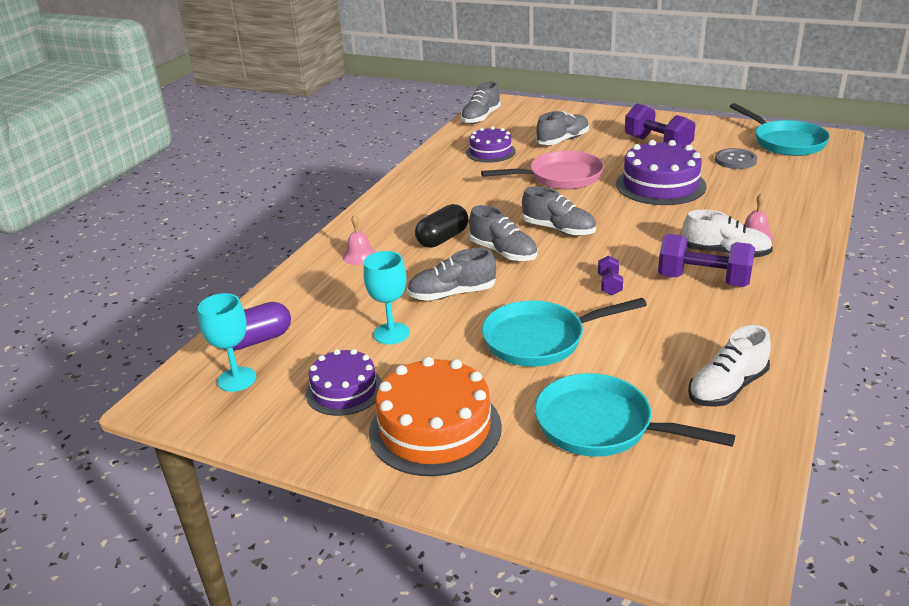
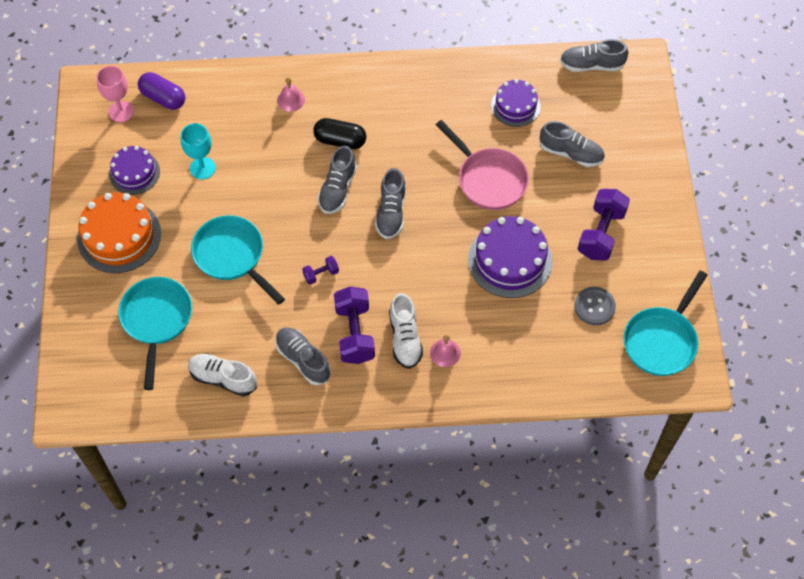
camera: 60 degrees right, 30 degrees up
(237, 379) = (121, 111): turquoise goblet -> pink goblet
(452, 294) = (265, 181): grey shoe -> grey shoe (303, 359)

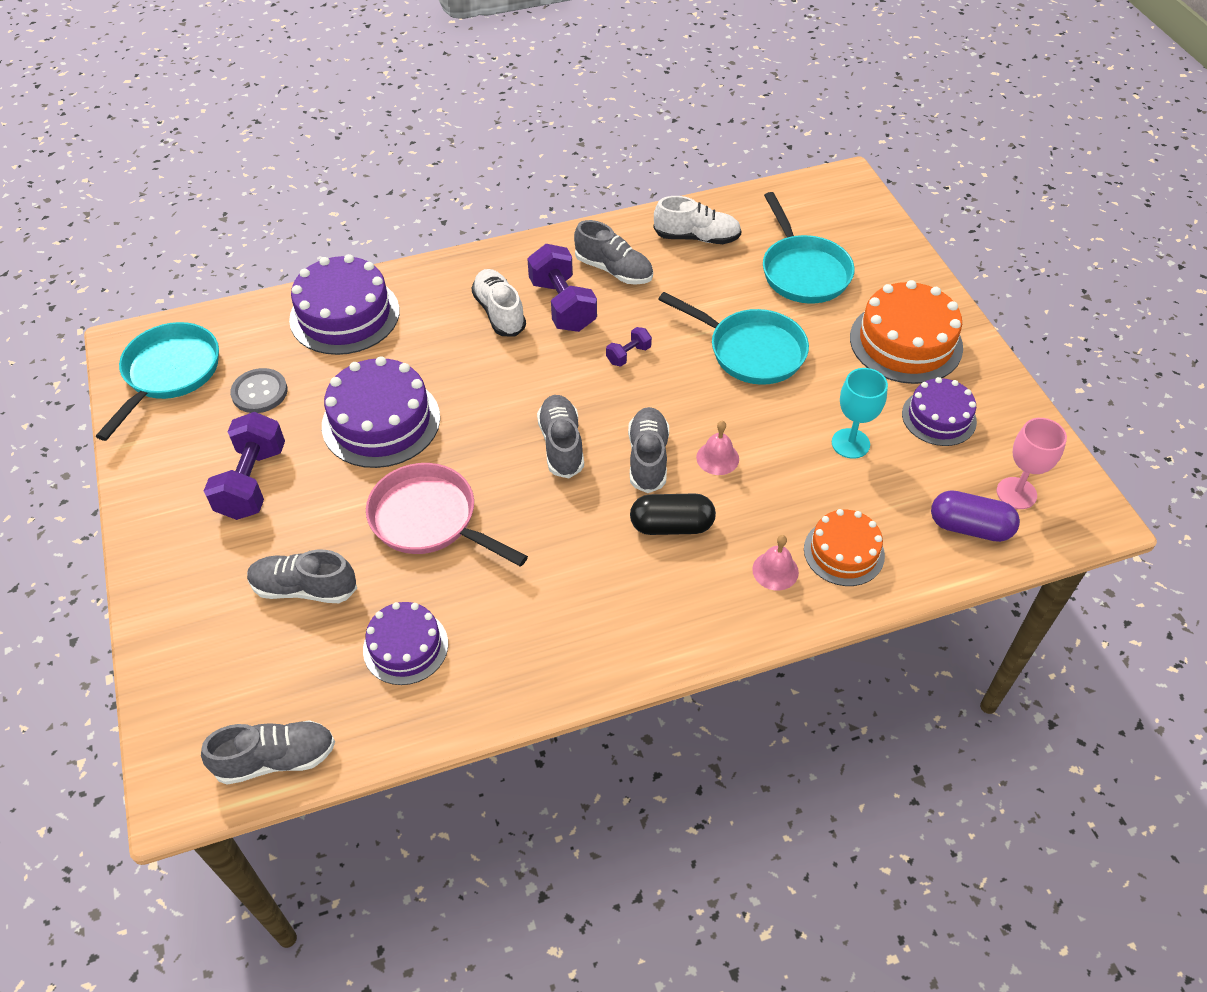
camera: 165 degrees right, 10 degrees down
(245, 101) = (844, 552): none -> orange cake
(445, 352) = (446, 308): pink bell -> pink bell (717, 458)
(525, 366) = (344, 315): none -> purple cake

